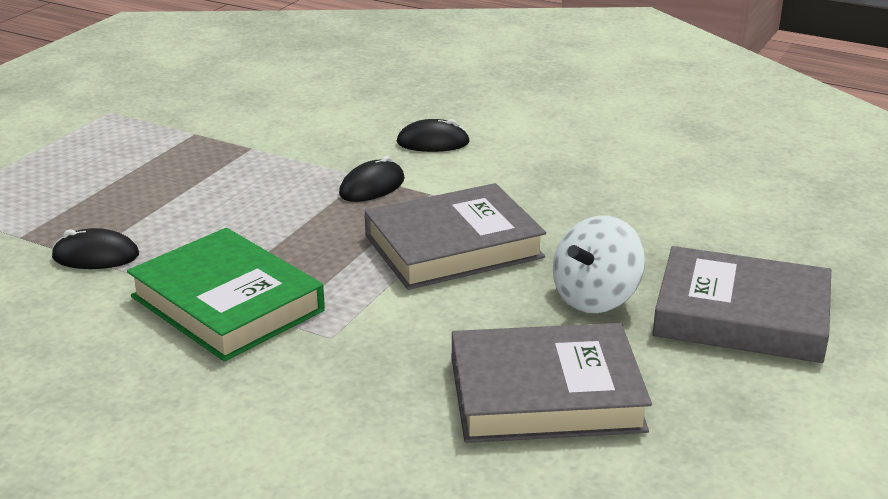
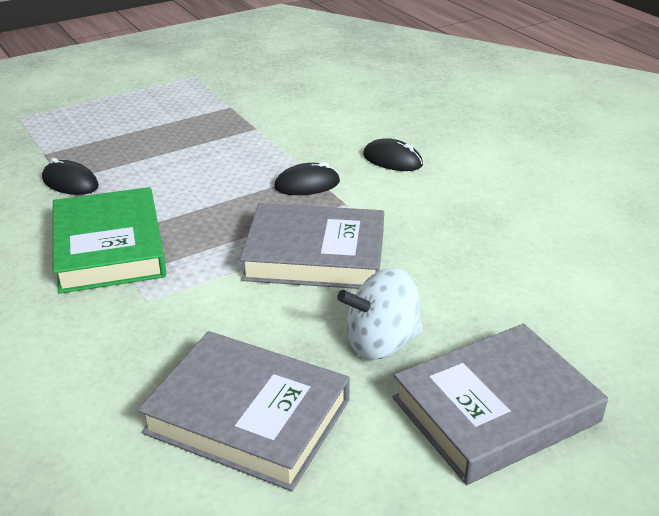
camera: 30 degrees right, 5 degrees up
(741, 315) = (495, 410): grey book -> grey book turned 75 degrees counterclockwise

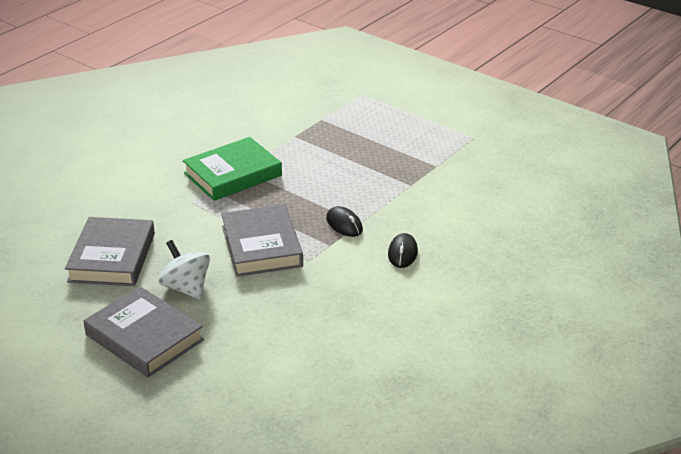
camera: 70 degrees right, 0 degrees up
(70, 183) = (293, 139): black mouse -> none

